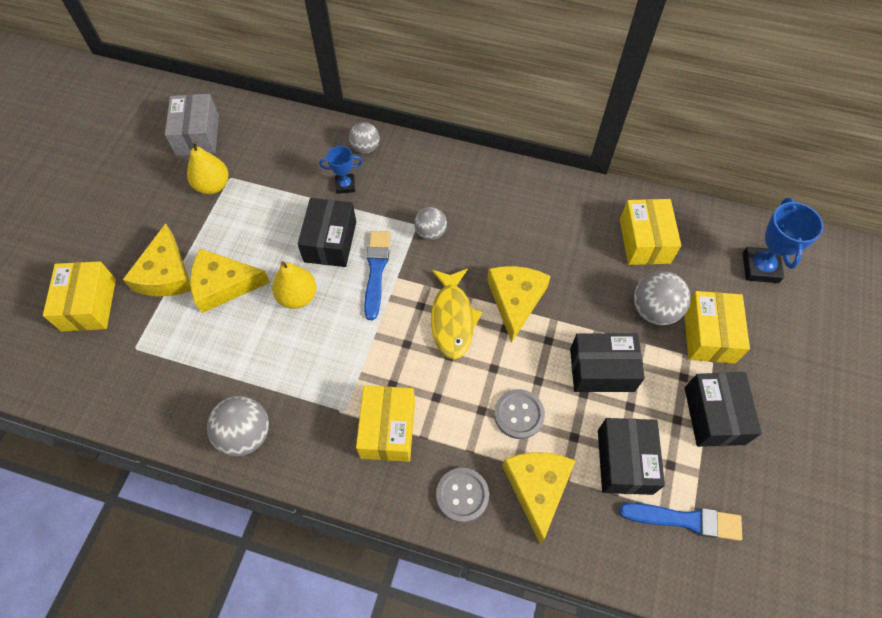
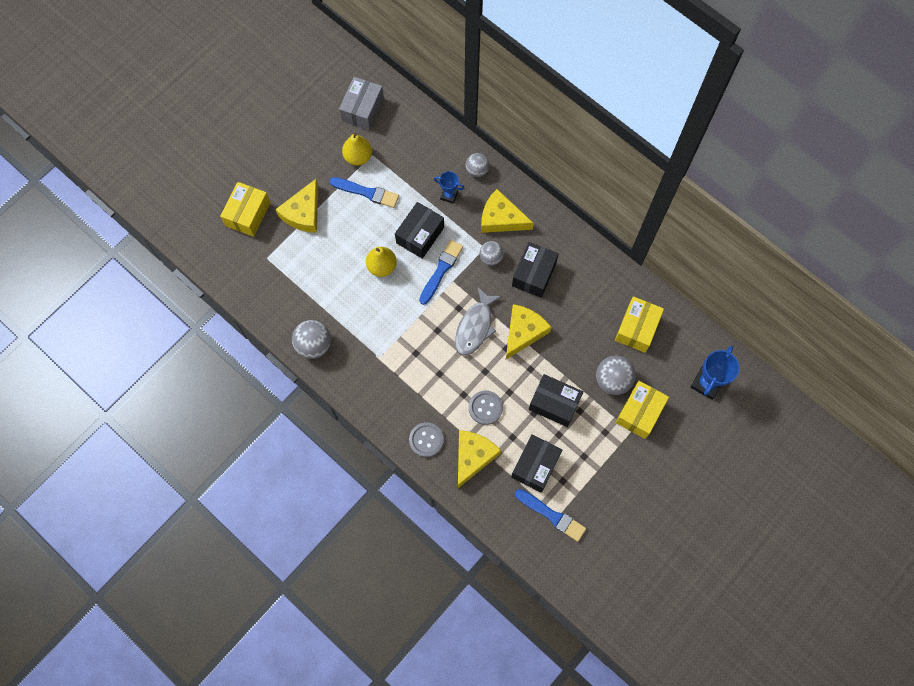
camera: 25 degrees right, 10 degrees up
(223, 285) = (337, 237): yellow cheese -> yellow cheese (501, 218)
(240, 220) = (366, 192): none -> blue brush
(388, 429) = (400, 380): yellow box -> none
(452, 319) = (475, 326): yellow fish -> grey fish
(714, 415) = (609, 464): black box -> black box (534, 274)

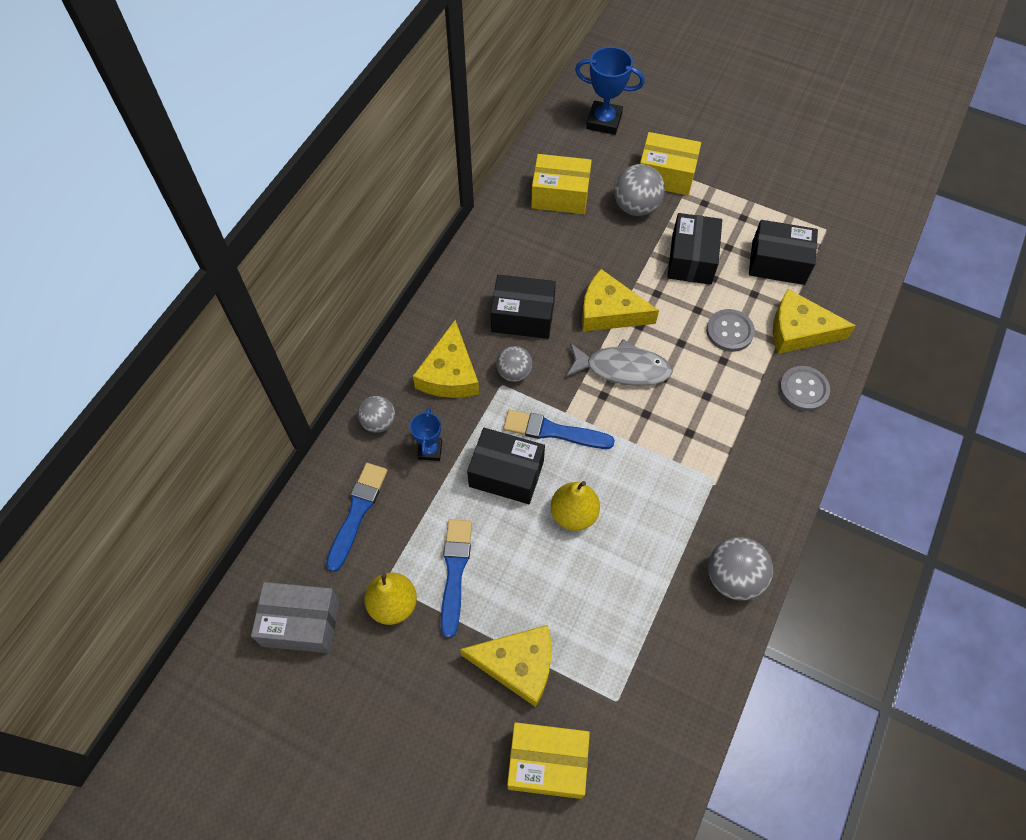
camera: 105 degrees left, 10 degrees down
(552, 515) = (829, 235): blue brush -> blue brush (357, 512)

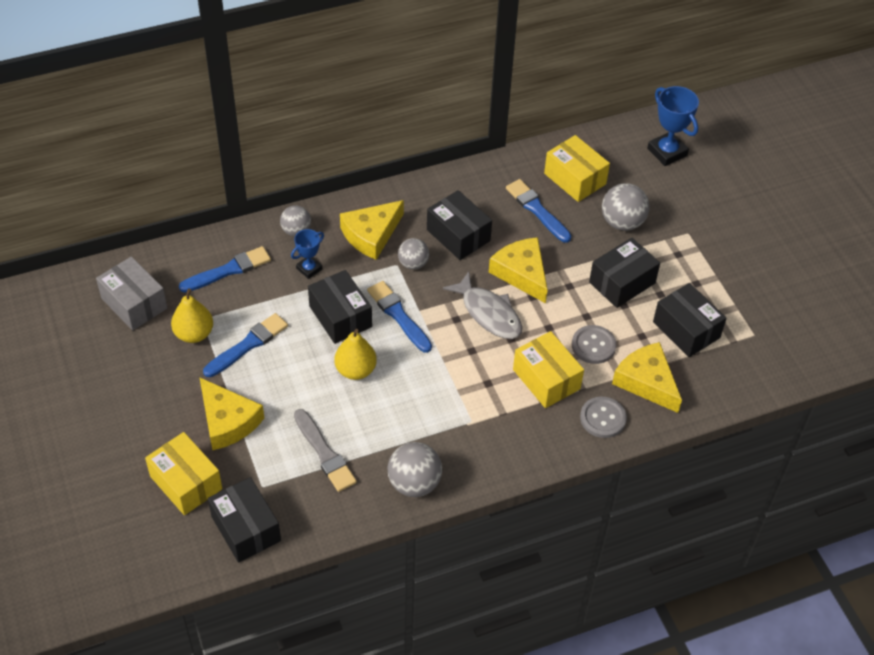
camera: 40 degrees right, 10 degrees down
(560, 245) = (537, 210): none -> blue brush
(633, 617) = (324, 453): none -> grey brush
(647, 757) = (246, 528): none -> black box
(666, 175) = (671, 217): yellow box -> yellow box (546, 379)

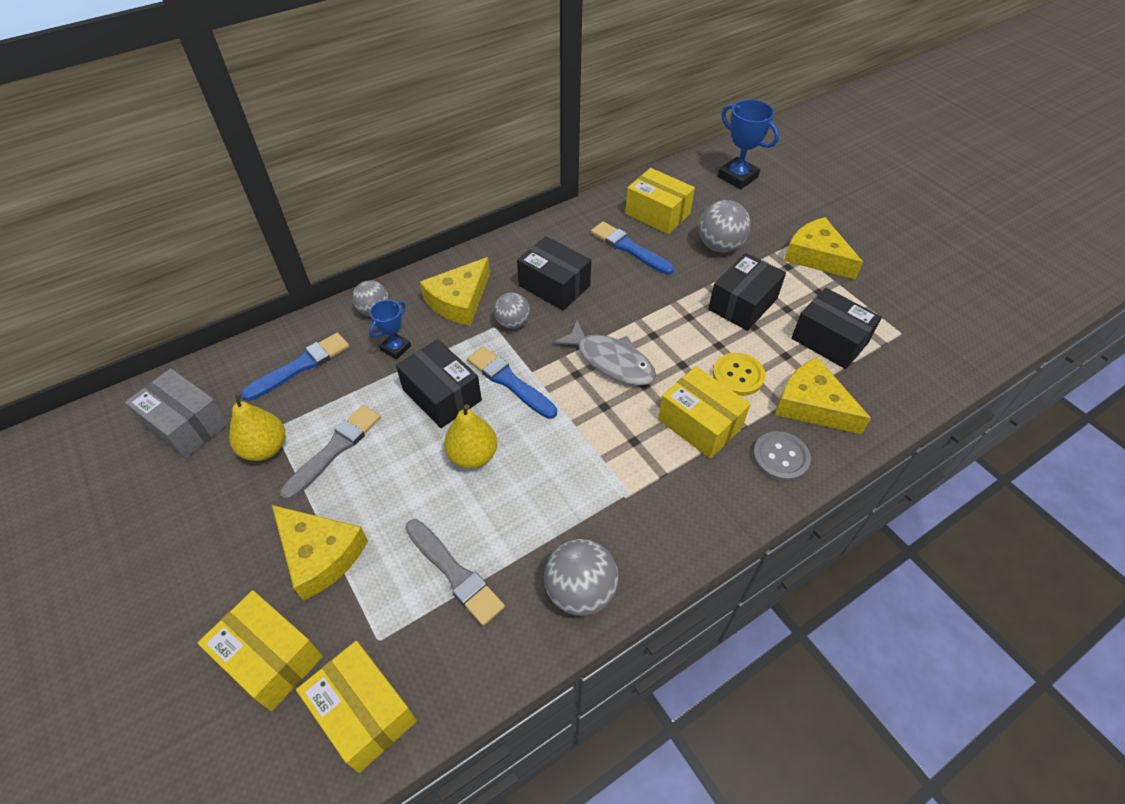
camera: 10 degrees left, 0 degrees up
(246, 528) = (363, 712): black box -> yellow box
(248, 345) = (334, 449): blue brush -> grey brush
(522, 273) = (634, 313): yellow cheese -> yellow cheese (816, 256)
(593, 345) = (738, 375): grey button -> yellow button

